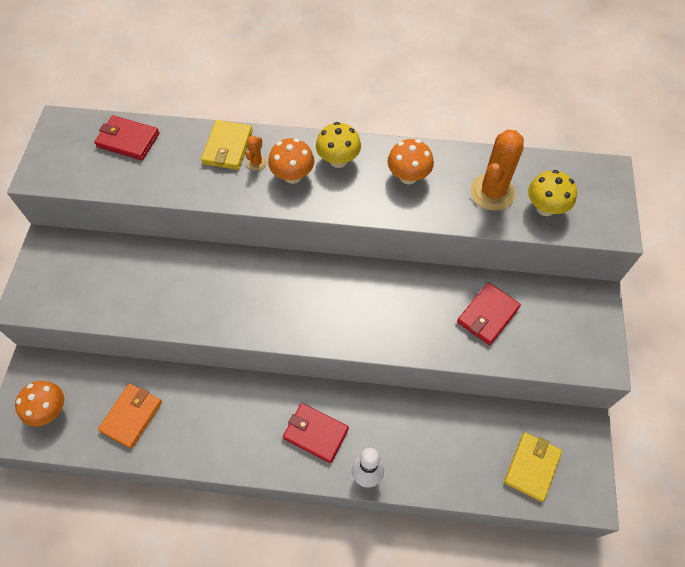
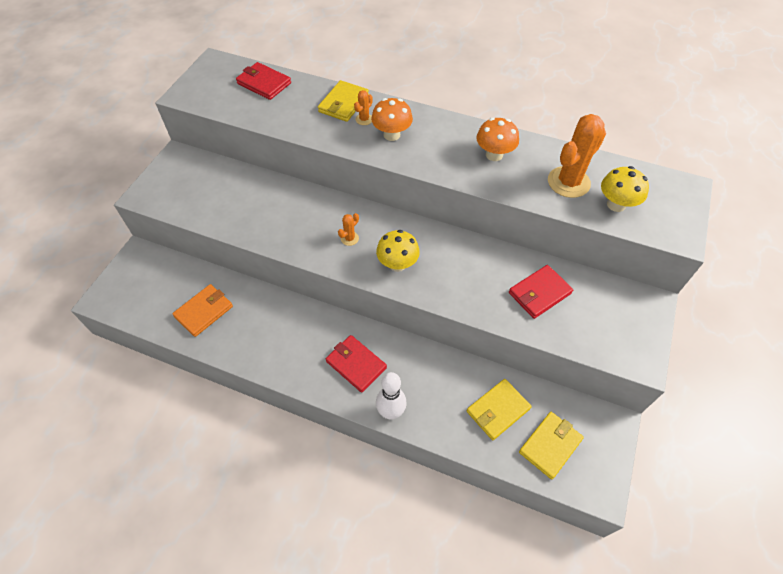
camera: 15 degrees right, 5 degrees down
(50, 410) = (140, 291): orange mushroom -> none
(274, 300) = (349, 238): none -> orange cactus
(338, 160) = (435, 130): yellow mushroom -> yellow mushroom (397, 264)
(472, 444) = (498, 410): none -> yellow wallet

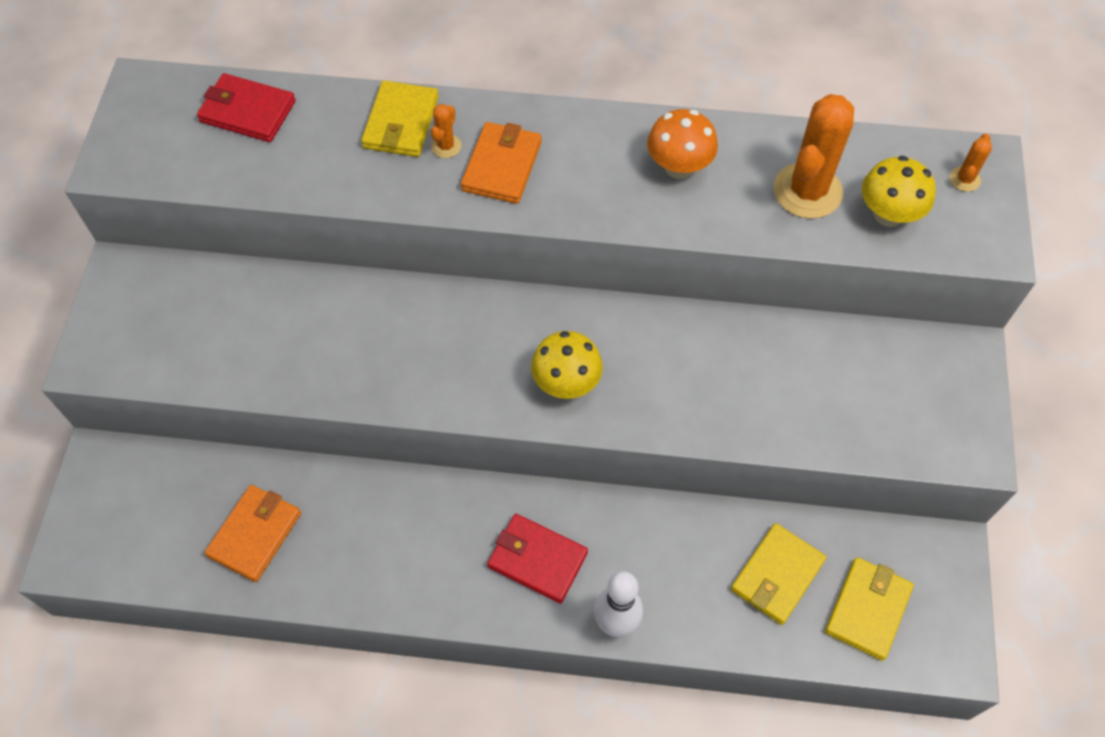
camera: 15 degrees left, 5 degrees up
(349, 238) = (474, 356): orange cactus -> orange cactus (964, 179)
(391, 135) = (502, 166): orange mushroom -> orange wallet
(539, 293) = (800, 379): red wallet -> none

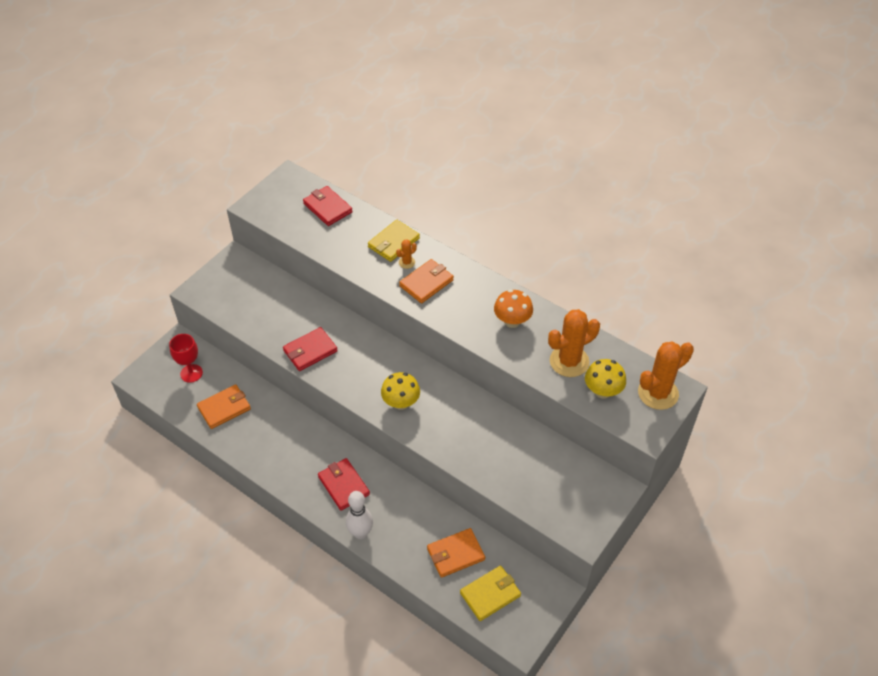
camera: 30 degrees right, 10 degrees down
(157, 503) = (191, 373): none -> red goblet
(360, 370) = (310, 351): none -> red wallet
(777, 575) = (455, 554): yellow wallet -> orange wallet
(964, 179) = (658, 393): orange cactus -> orange cactus, size x2.21

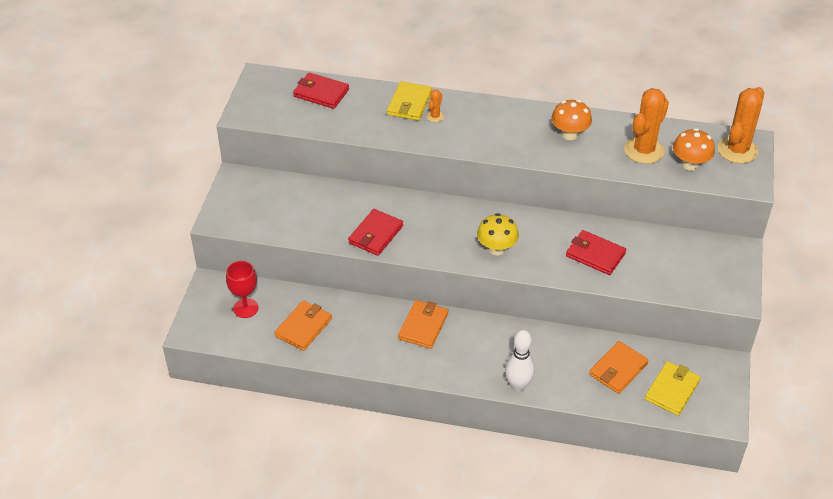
camera: 25 degrees left, 5 degrees down
(343, 485) = (472, 351): red wallet -> red wallet (595, 255)
(426, 283) = (466, 128): orange wallet -> orange wallet (423, 326)
(602, 391) = (690, 164): yellow mushroom -> orange mushroom

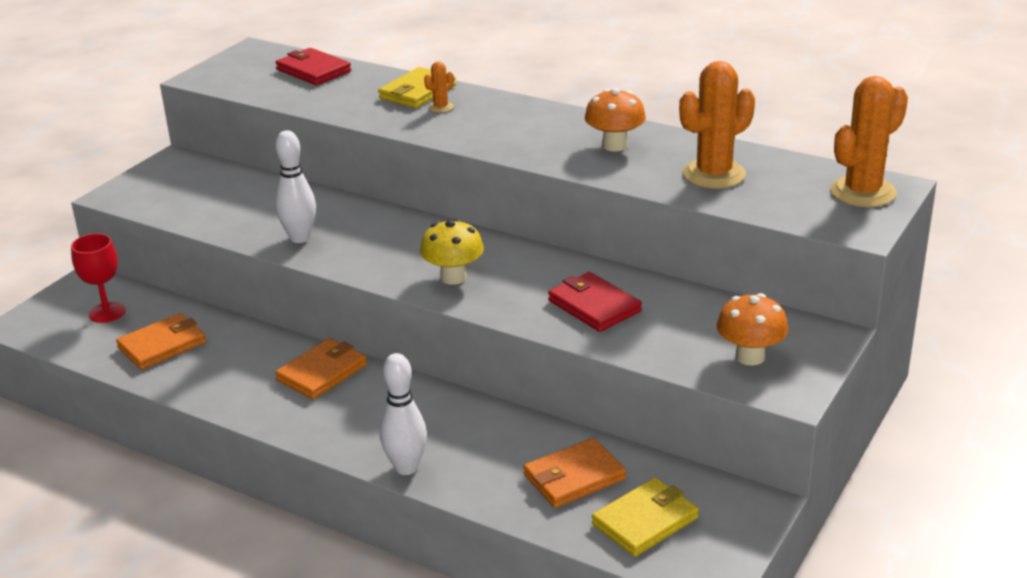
camera: 20 degrees right, 15 degrees down
(376, 234) = (300, 238): red wallet -> white bowling pin
(690, 164) = (775, 197): orange mushroom -> orange mushroom (750, 356)

